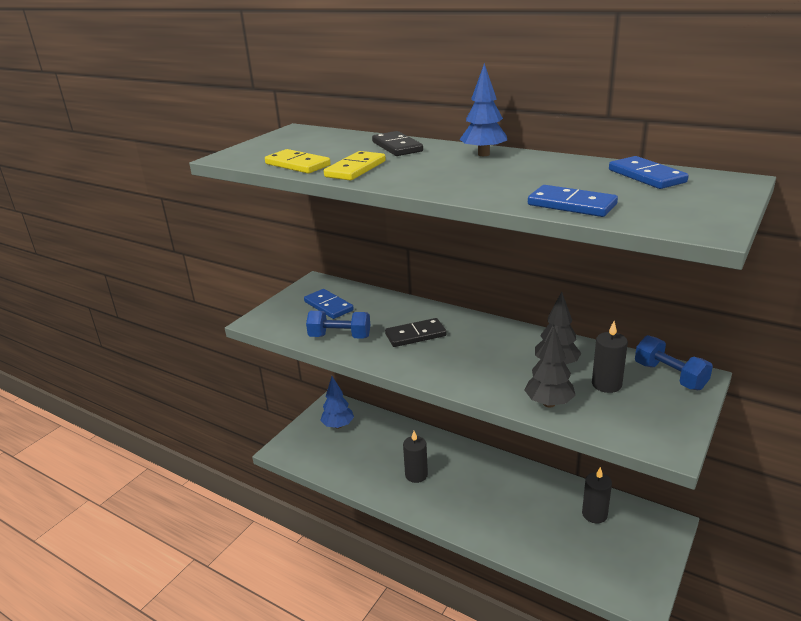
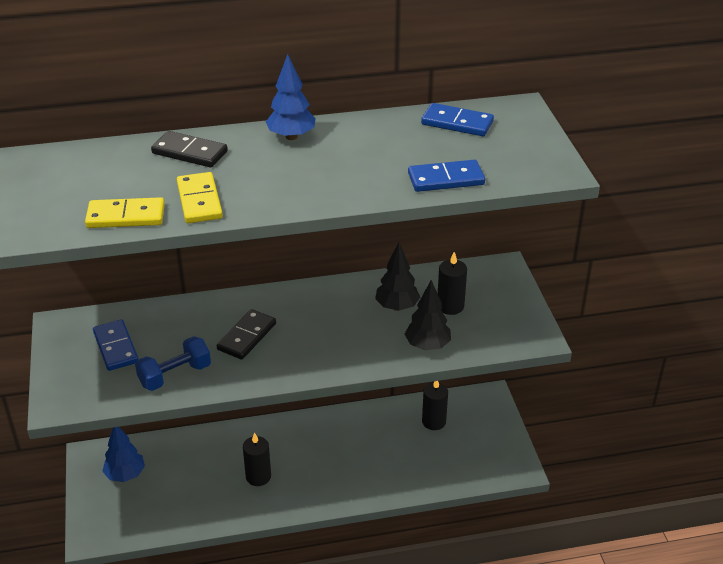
camera: 45 degrees left, 10 degrees up
(328, 306) = (115, 347): blue domino -> blue domino turned 60 degrees clockwise
(670, 376) = (485, 276): blue dumbbell -> none

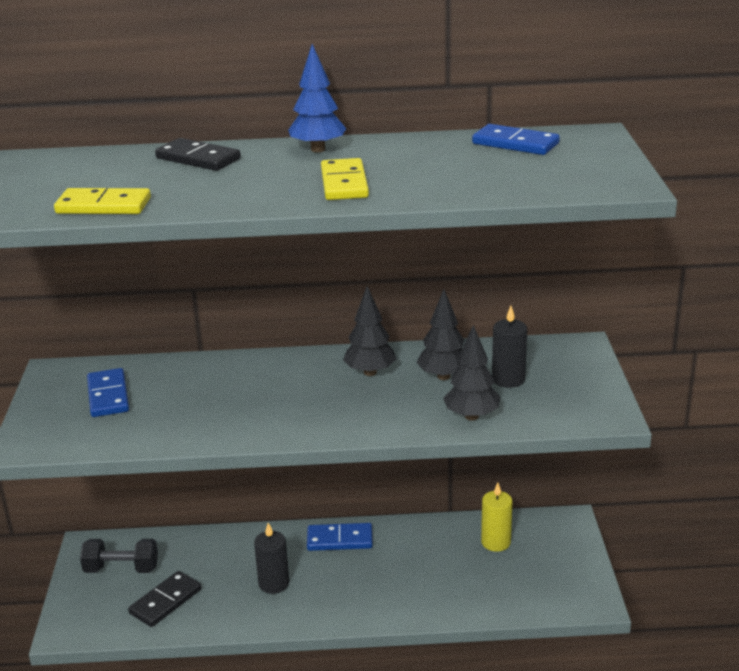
camera: 10 degrees right, 10 degrees down
(125, 475) = (121, 569): blue tree -> black dumbbell
(175, 375) = (166, 426): blue dumbbell -> none
(199, 201) = (192, 196): yellow domino -> yellow domino (344, 183)
(247, 337) = (259, 395): black domino -> black domino (166, 601)
(335, 307) = (370, 372): none -> black tree
(434, 421) = (496, 542): black candle -> yellow candle
(446, 179) = (487, 188): blue domino -> blue domino (339, 539)

